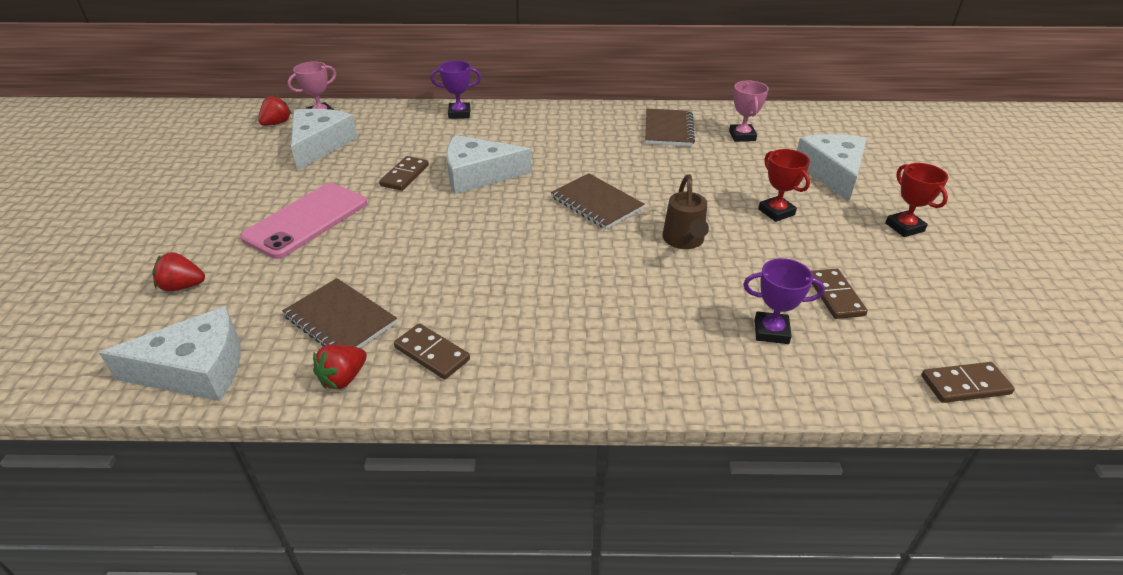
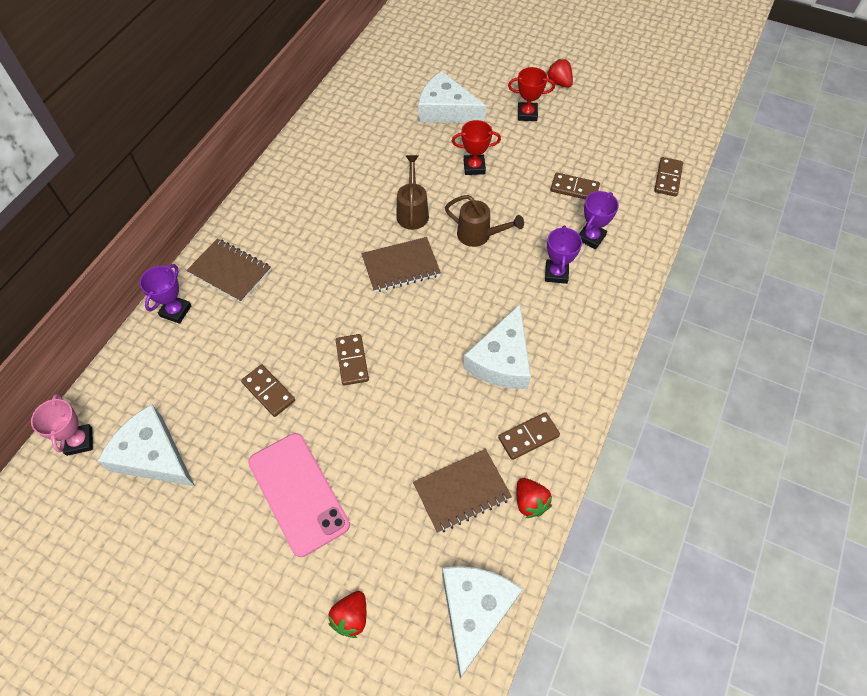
camera: 65 degrees left, 20 degrees up
(277, 123) = (66, 492): red strawberry -> red strawberry (559, 82)
(463, 208) = (352, 361): none -> brown domino
(478, 175) = (305, 332): white cheese -> white cheese (502, 360)
(668, 129) = (320, 170): brown notebook -> brown notebook (230, 272)
(672, 191) = (412, 212): none -> brown watering can
(684, 315) = (556, 273): none -> purple trophy
(742, 136) = (363, 130): pink trophy -> none

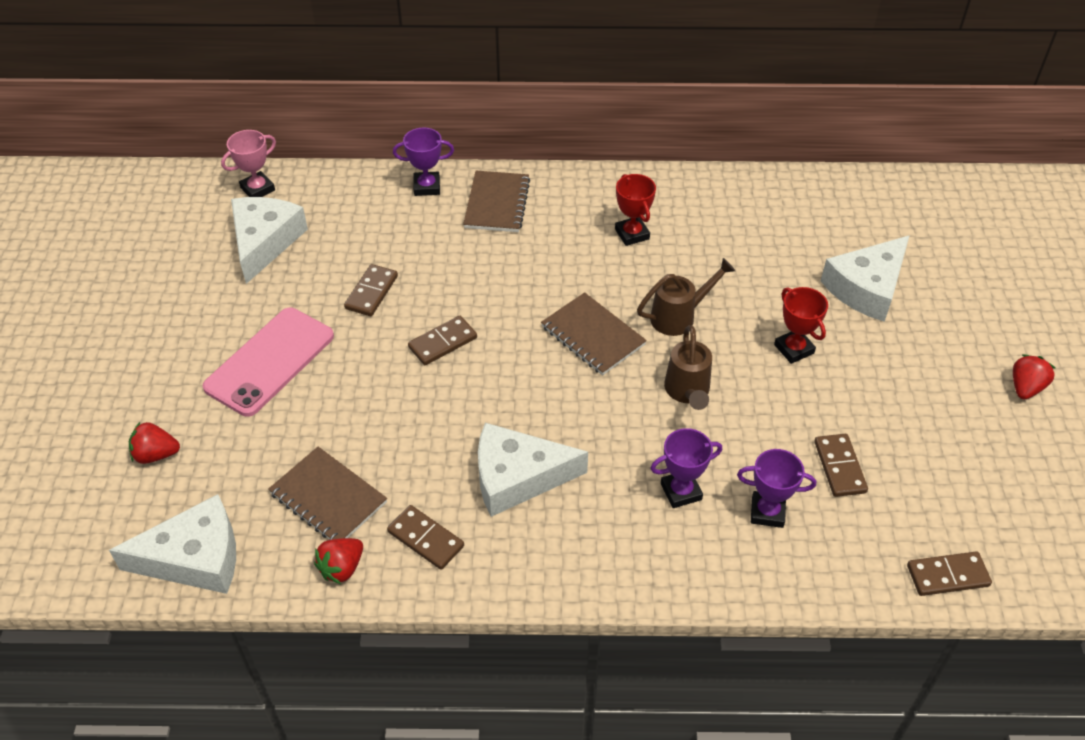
camera: 65 degrees right, 10 degrees down
(446, 110) = (867, 288): white cheese -> white cheese turned 135 degrees counterclockwise
(527, 114) = (932, 372): red trophy -> red trophy (632, 234)

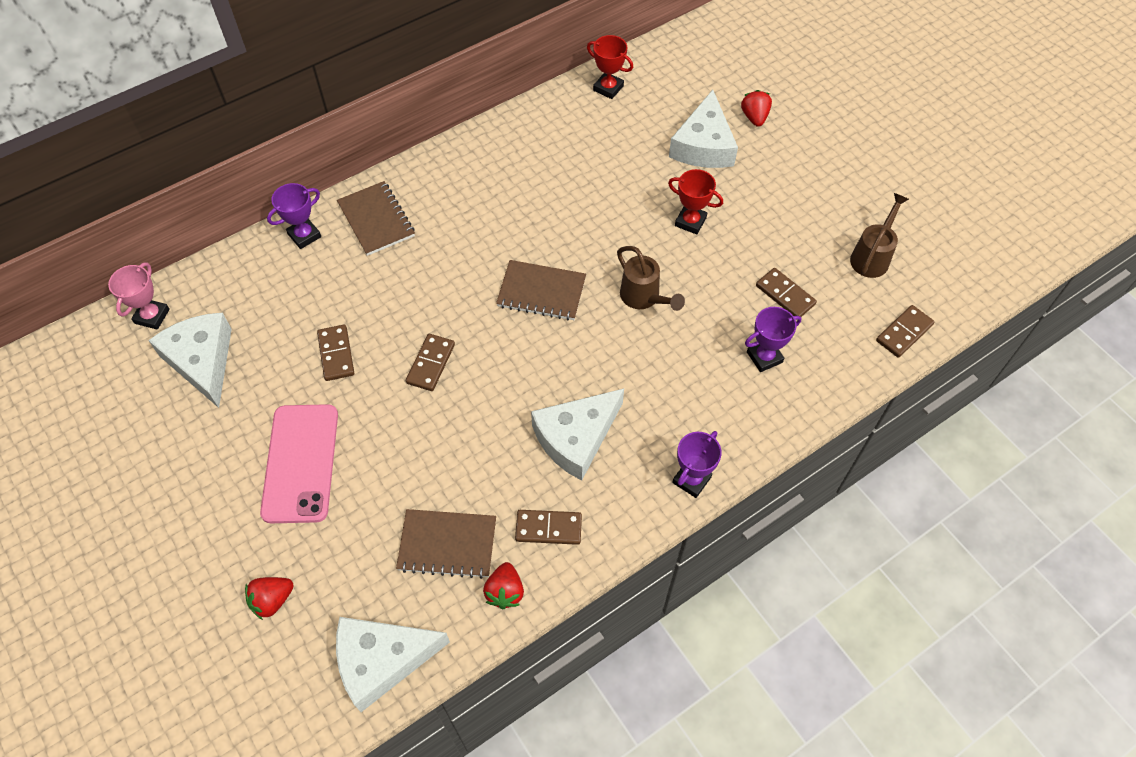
camera: 35 degrees left, 10 degrees up
(195, 557) = (382, 661): white cheese -> white cheese turned 150 degrees counterclockwise
(632, 234) = (504, 190): red trophy -> red trophy (608, 88)
(679, 317) = (592, 241): brown watering can -> brown watering can (872, 257)
(681, 491) = (697, 377): purple trophy -> purple trophy (691, 480)
(1025, 388) = (855, 167): red strawberry -> red strawberry (754, 117)

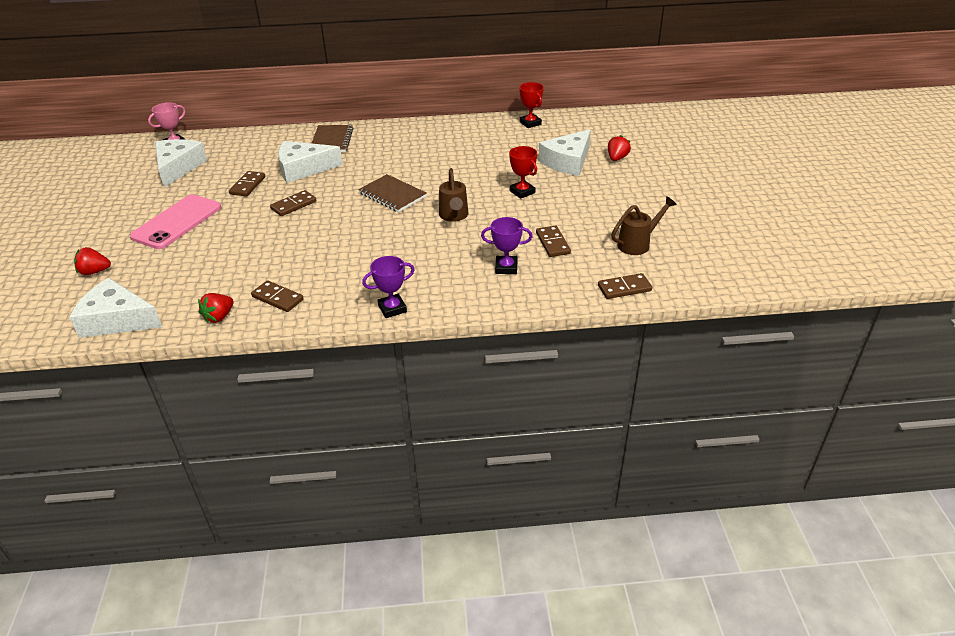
camera: 30 degrees right, 20 degrees down
(304, 235) = (286, 136): purple trophy -> none
(447, 544) = (212, 283): brown notebook -> none
(576, 438) = (341, 264): white cheese -> white cheese (303, 169)

